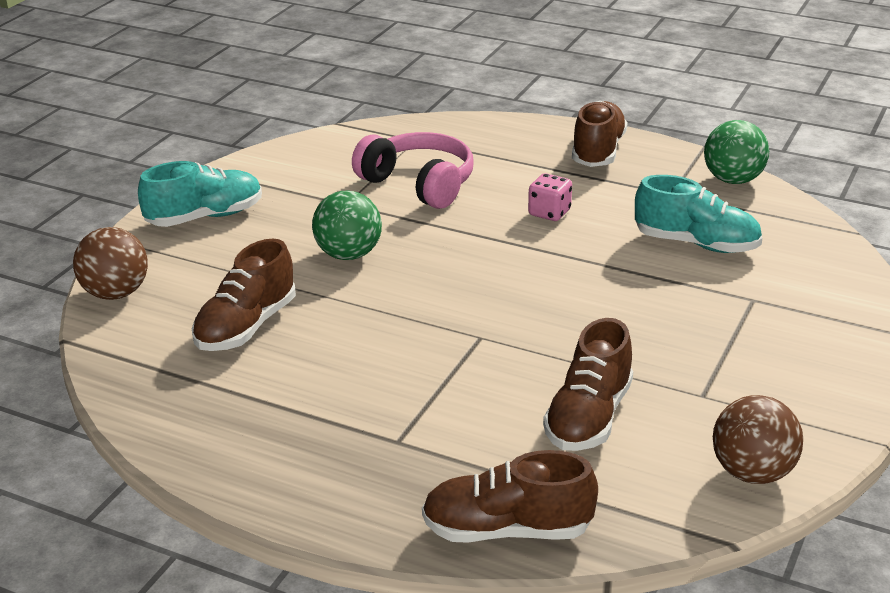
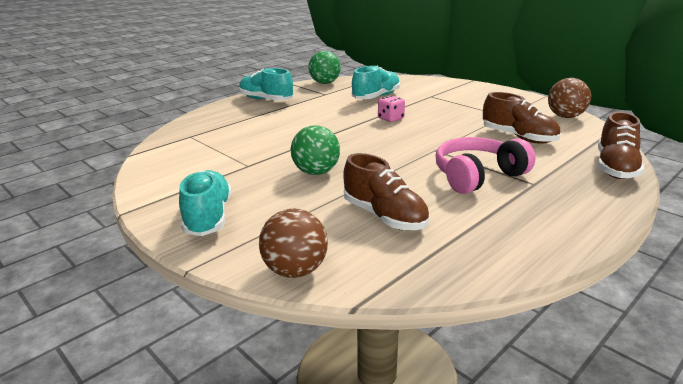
camera: 70 degrees left, 5 degrees down
(418, 184) = (248, 142): pink headphones -> pink headphones (478, 176)
(549, 213) = (318, 118): pink dice -> pink dice (390, 118)
(598, 151) = (266, 100): brown shoe -> turquoise shoe

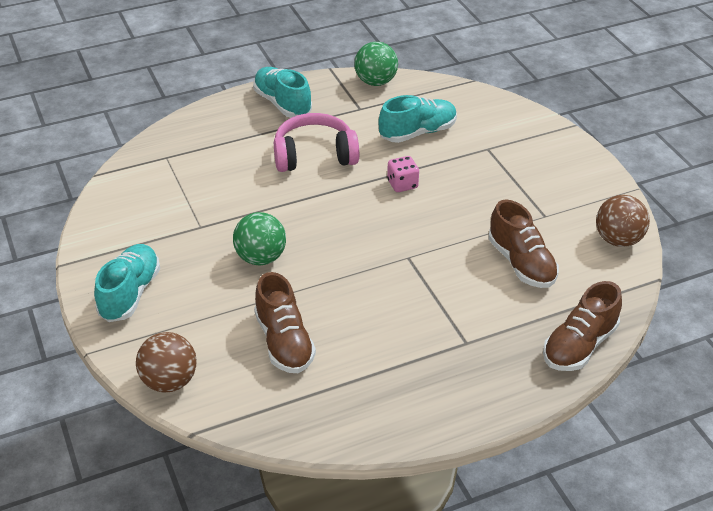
camera: 20 degrees right, 15 degrees up
(478, 176) = (418, 313): pink headphones -> pink headphones (314, 155)

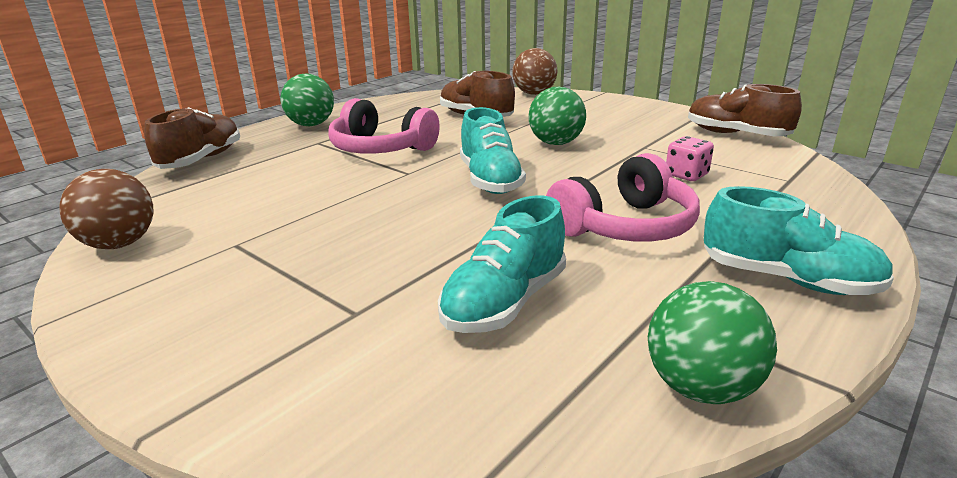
camera: 155 degrees right, 15 degrees down
(130, 293) = (627, 110): turquoise shoe -> turquoise shoe (490, 180)
(402, 184) = (467, 227): pink dice -> pink dice (686, 175)
(412, 305) = (381, 148): none -> pink headphones
(464, 391) = (311, 125): none -> green ball
(521, 263) = (268, 195): brown shoe -> brown shoe (736, 134)

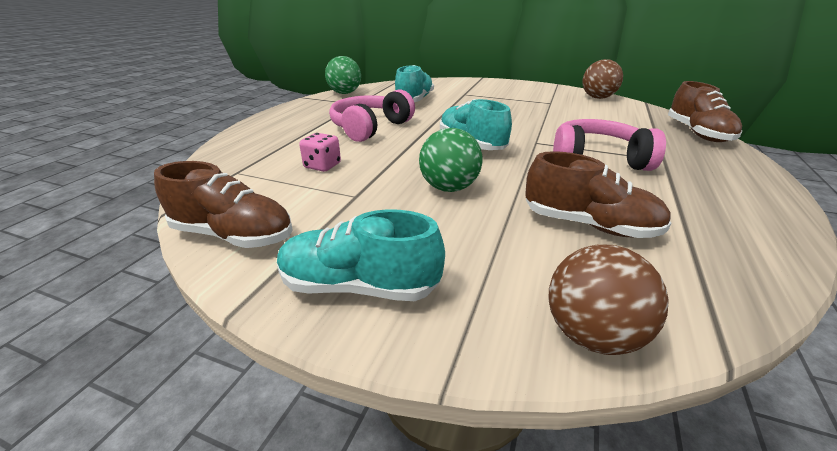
camera: 160 degrees right, 5 degrees up
(311, 125) = (730, 179): green ball -> none
(787, 279) = (296, 117): turquoise shoe -> turquoise shoe (359, 286)

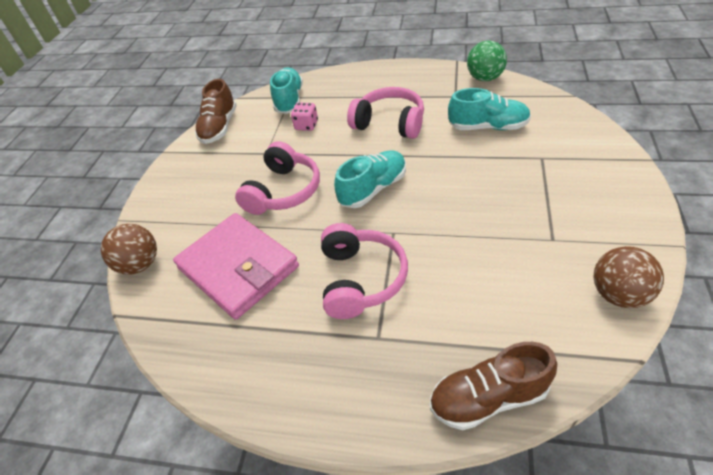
camera: 85 degrees right, 15 degrees up
(359, 286) = (178, 181): turquoise shoe -> turquoise shoe (289, 100)
(449, 188) = (283, 191): green ball -> pink headphones
(589, 225) = (238, 267): brown shoe -> pink wallet

